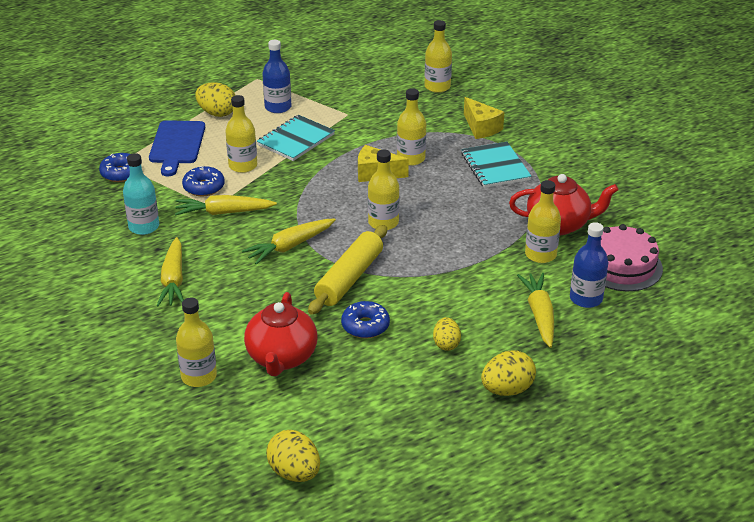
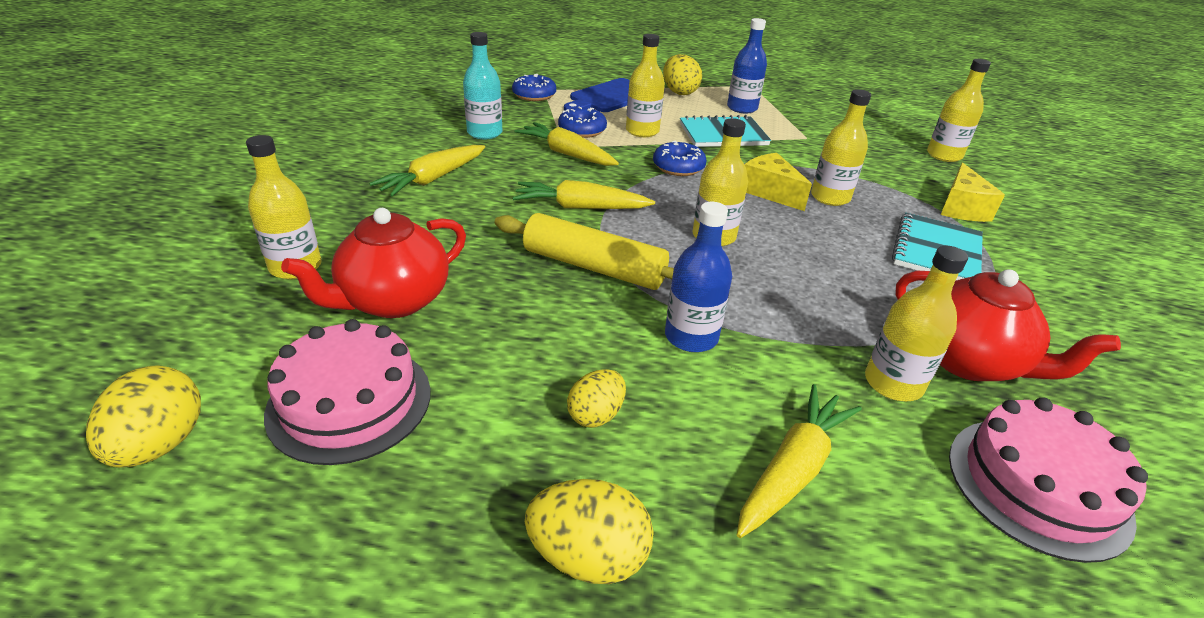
camera: 40 degrees right, 0 degrees up
(341, 407) = (350, 402): none -> pink cake
(349, 278) = (593, 267): yellow rolling pin -> yellow rolling pin turned 45 degrees clockwise
(365, 326) = (532, 325): blue donut -> blue donut (678, 167)
(586, 298) = (908, 497): blue bottle -> blue bottle (691, 337)

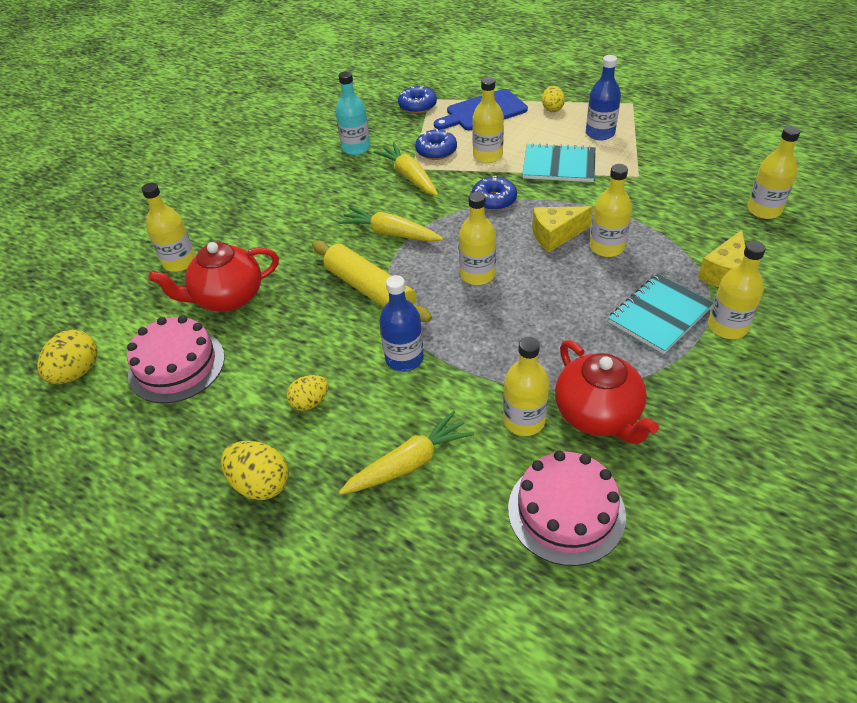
camera: 25 degrees right, 10 degrees up
(433, 179) = (296, 193): yellow carrot -> none
(679, 92) = (552, 109): yellow egg -> yellow egg, size x0.66
(769, 192) = (555, 235): yellow cheese -> yellow cheese turned 90 degrees counterclockwise
(1009, 253) = (727, 327): none -> yellow bottle

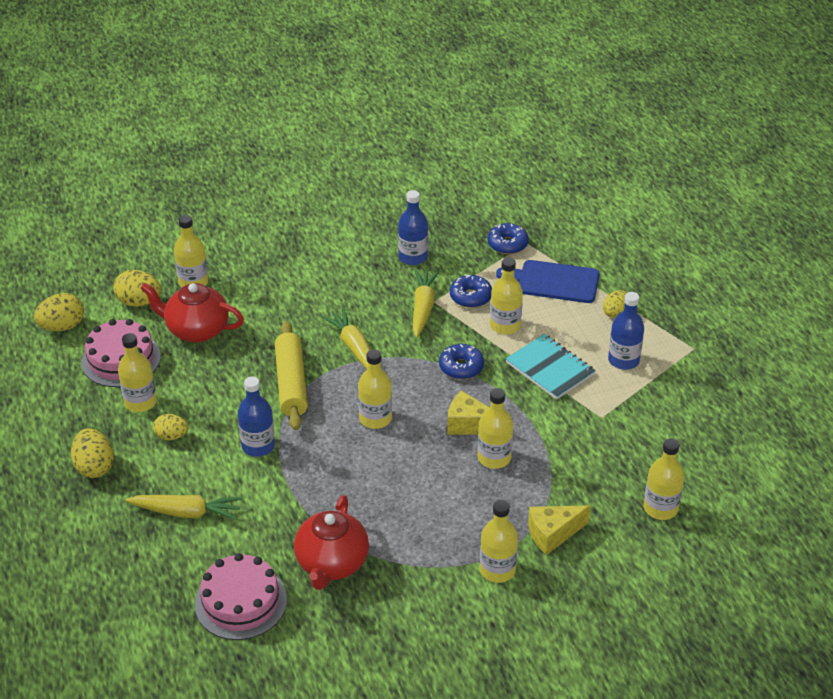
camera: 35 degrees right, 5 degrees down
(141, 306) = (139, 302): none -> yellow egg
(356, 148) = (413, 257): turquoise bottle -> blue bottle
(524, 420) = (282, 535): yellow bottle -> yellow bottle (140, 402)
(659, 315) = (462, 530): turquoise notebook -> none

